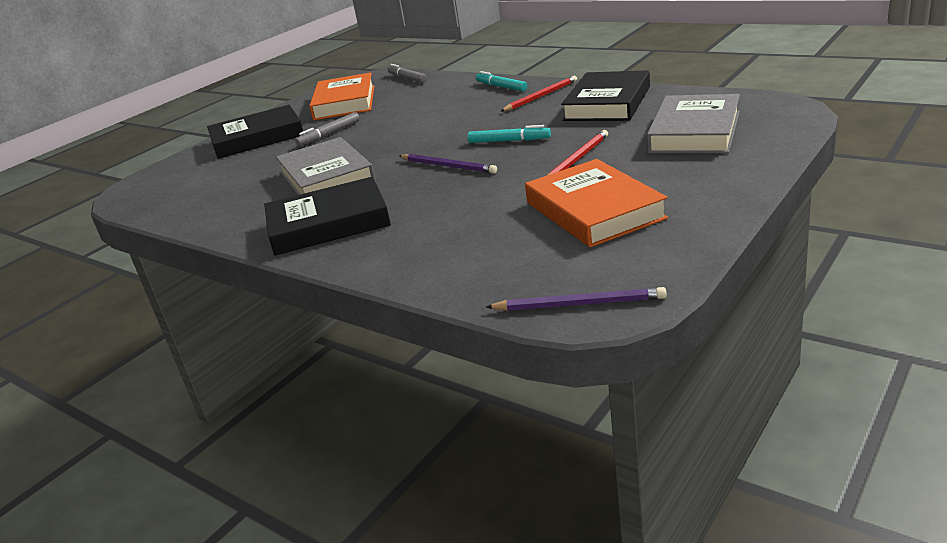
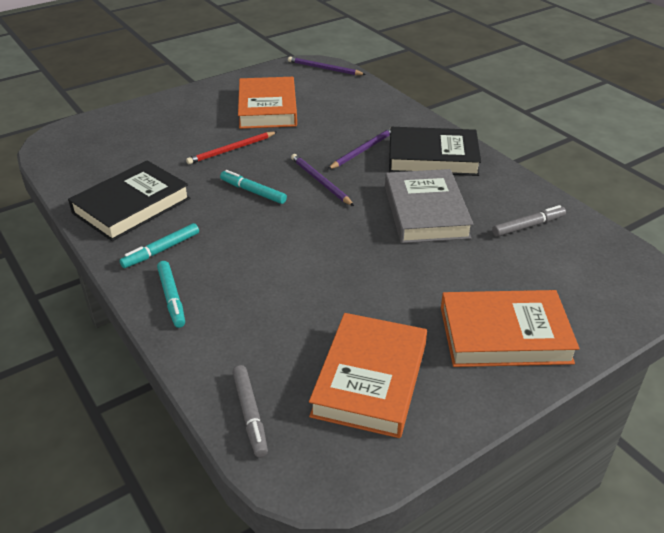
camera: 165 degrees left, 10 degrees up
(257, 138) = (504, 335): black book -> orange book
(329, 134) = (409, 293): grey marker -> grey marker (528, 226)
(419, 205) = (363, 150): none -> purple pencil
(541, 96) = (161, 250): red pencil -> turquoise marker
(695, 132) = (135, 143): grey book -> none

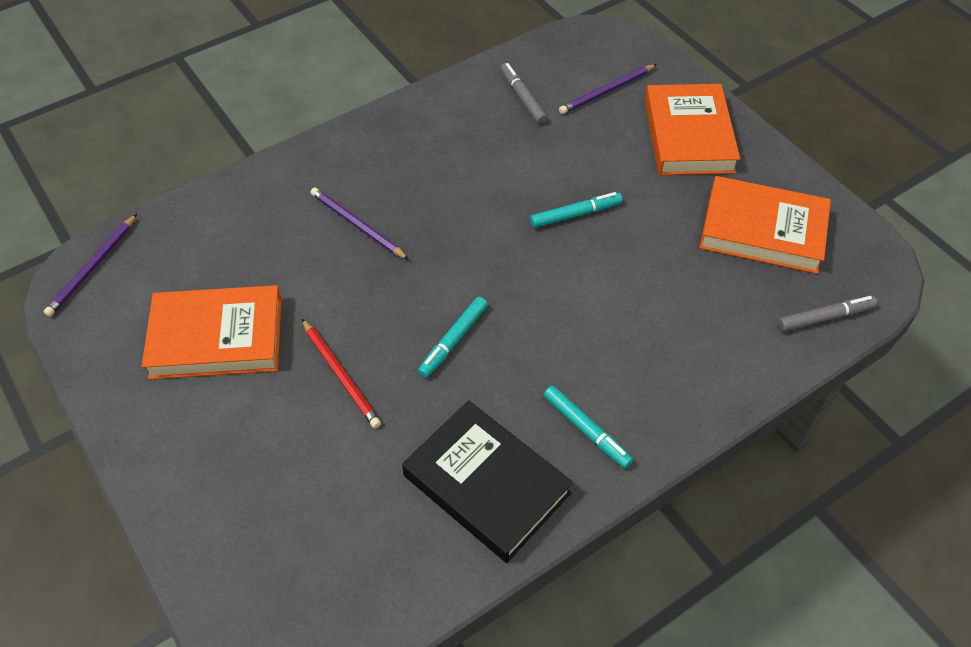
camera: 90 degrees left, 15 degrees up
(172, 298) = (674, 405): turquoise marker -> turquoise marker (575, 214)
(320, 181) = (431, 269): purple pencil -> purple pencil (606, 91)
(426, 212) = (498, 174): grey book -> none
(433, 157) = (381, 159): black book -> none

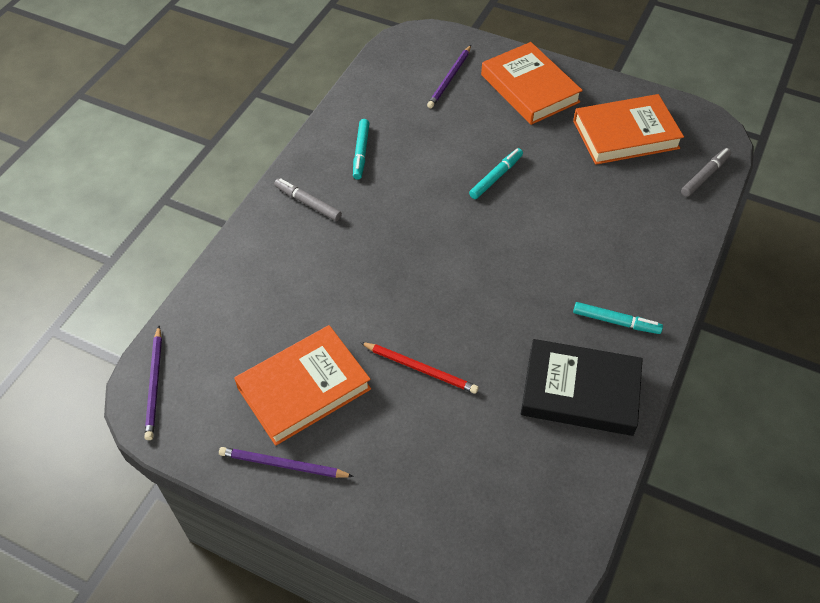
camera: 30 degrees left, 0 degrees up
(357, 225) = (344, 254): purple pencil -> purple pencil (283, 465)
(453, 341) = (481, 305): turquoise marker -> turquoise marker (361, 152)
(522, 98) = (393, 107): grey marker -> grey marker (308, 203)

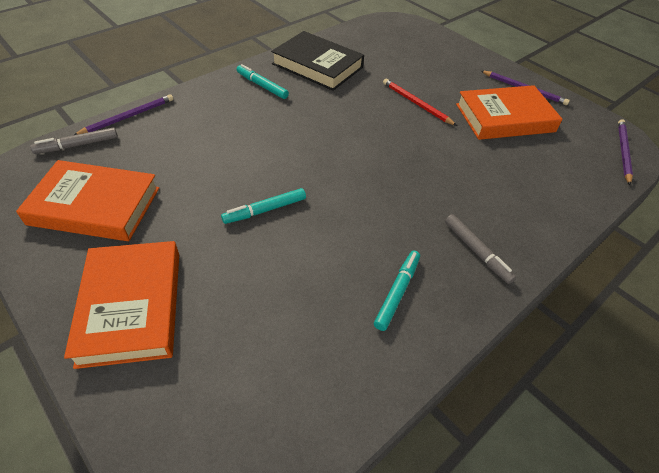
camera: 160 degrees left, 5 degrees down
(449, 79) = (220, 368): purple pencil -> purple pencil (128, 117)

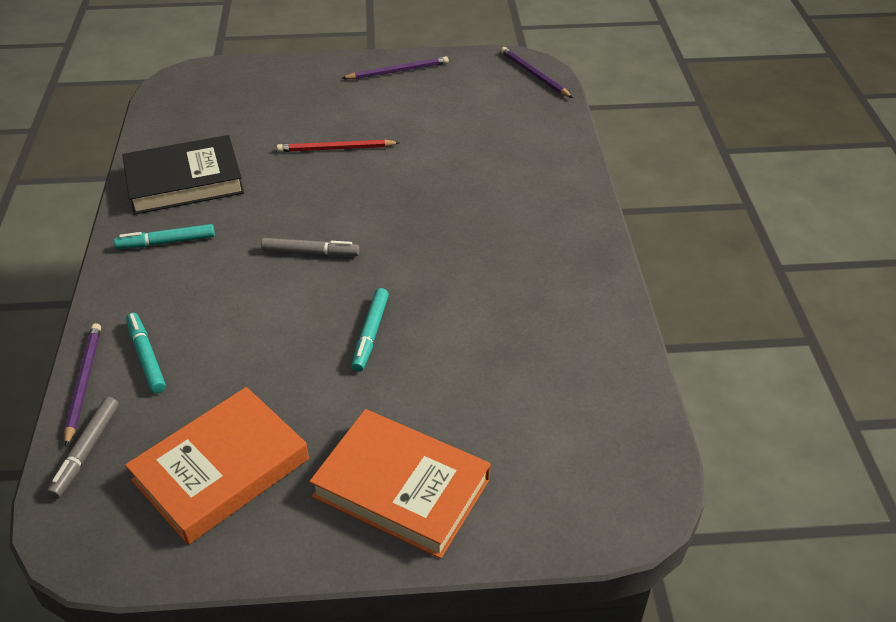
camera: 50 degrees left, 5 degrees down
(397, 292) = (550, 297): turquoise marker -> turquoise marker (146, 357)
(476, 252) = (553, 226): grey marker -> grey marker (310, 253)
(504, 118) = (421, 108): orange book -> none

